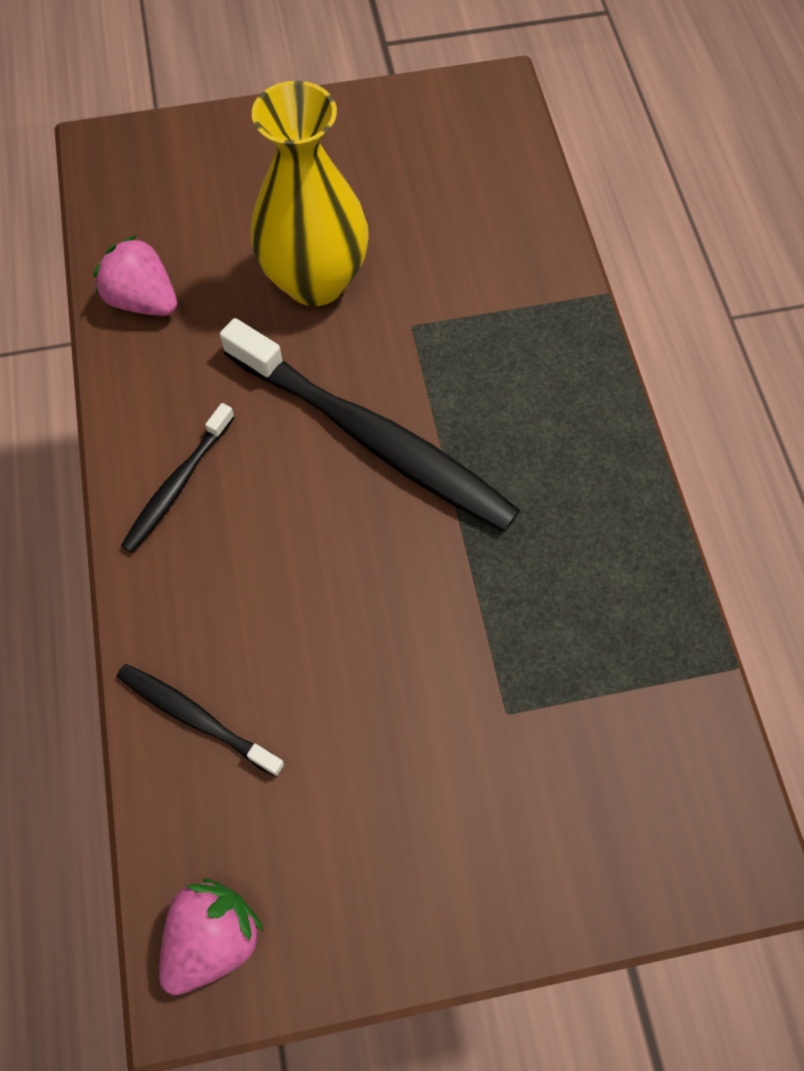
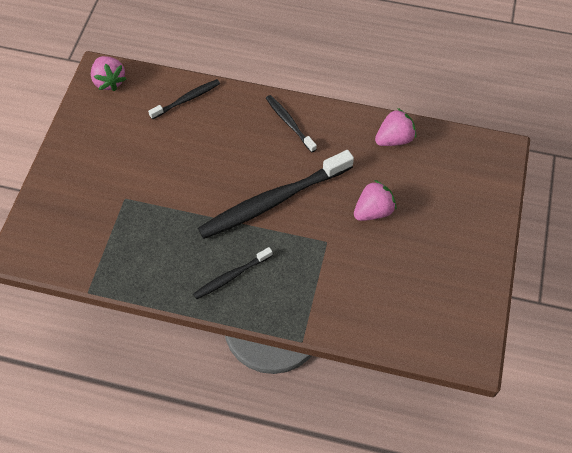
camera: 115 degrees right, 5 degrees down
(315, 281) = (373, 211): yellow vase -> pink strawberry
(560, 439) = (231, 276): none -> black toothbrush

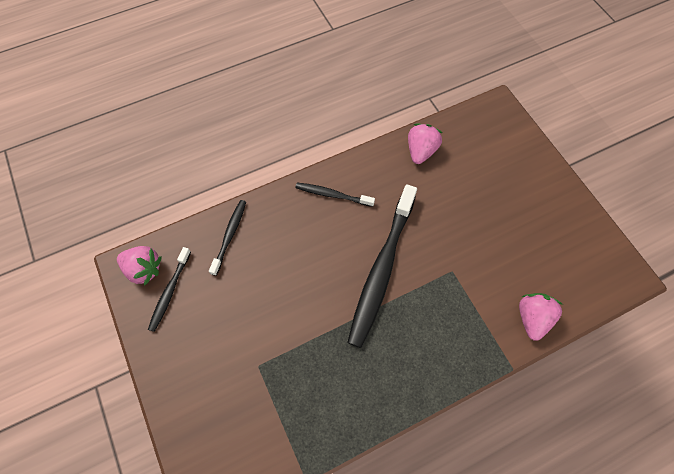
camera: 40 degrees left, 5 degrees up
(231, 276) = (410, 361): black toothbrush -> black toothbrush (169, 292)
(373, 211) = (460, 219): pink strawberry -> pink strawberry (532, 318)

